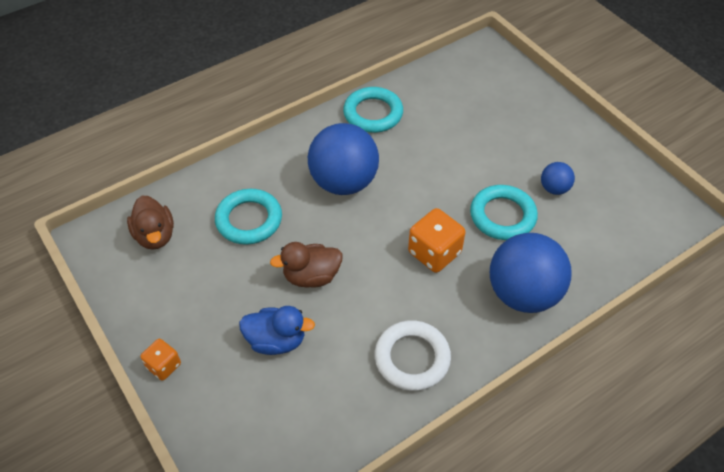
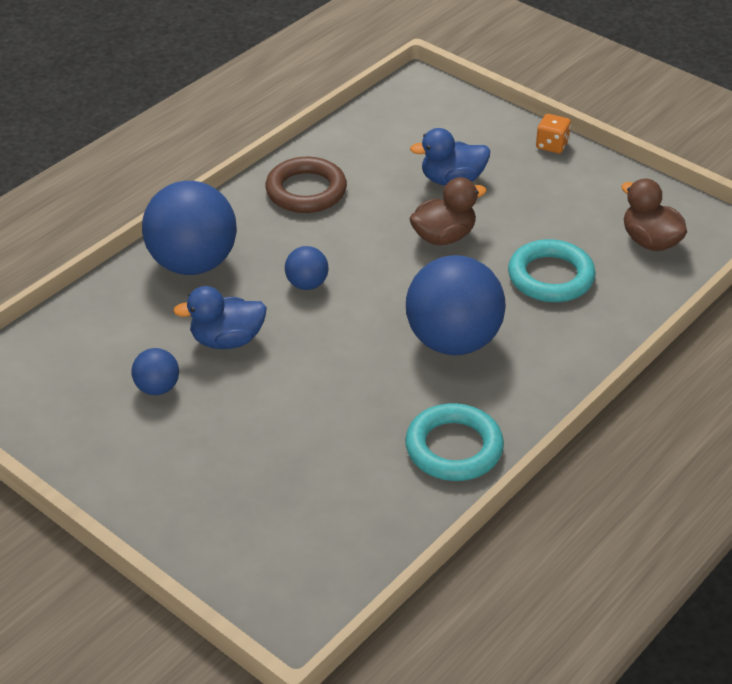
camera: 165 degrees right, 10 degrees down
(412, 358) = (306, 191): white ring -> brown ring
(434, 253) = (307, 284): orange dice -> blue ball
(502, 216) = (227, 340): turquoise ring -> blue duck

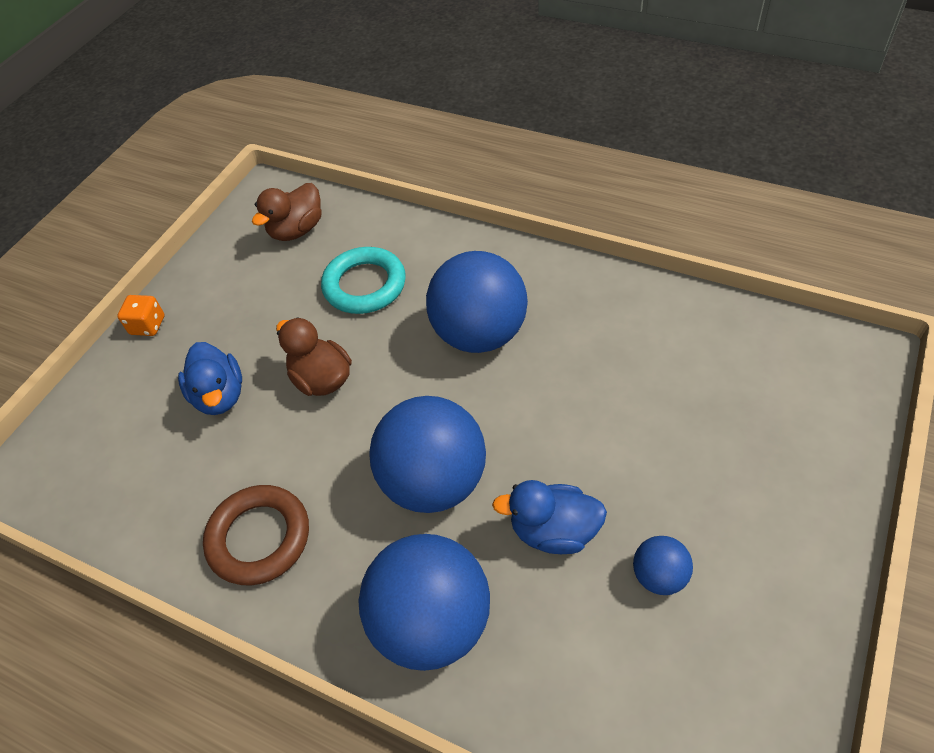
camera: 100 degrees left, 10 degrees up
(227, 340) = (553, 531): blue duck -> blue duck turned 120 degrees clockwise
(307, 284) = (434, 481): blue ball -> blue ball, size x2.15
(454, 448) = (615, 302): turquoise ring -> none

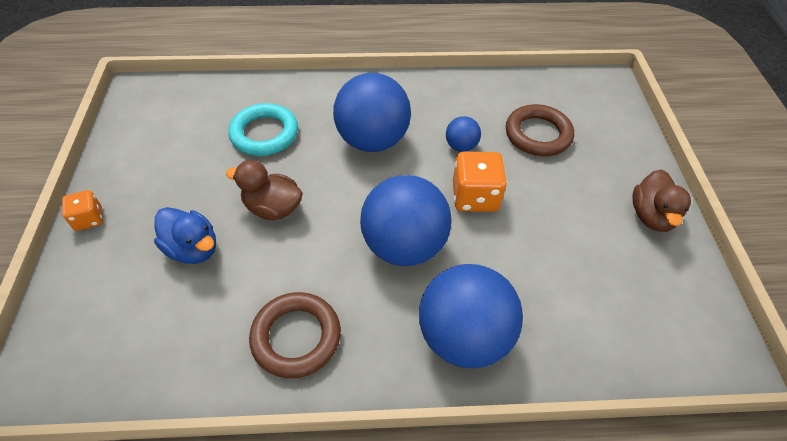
camera: 35 degrees left, 0 degrees up
(296, 230) = (182, 111): brown duck -> brown duck (651, 216)
(553, 531) = (503, 245): blue duck -> none
(558, 453) = (475, 197): none -> orange dice
(659, 576) = (583, 245): blue ball -> blue ball (461, 146)
(701, 398) = (538, 134): none -> brown ring

